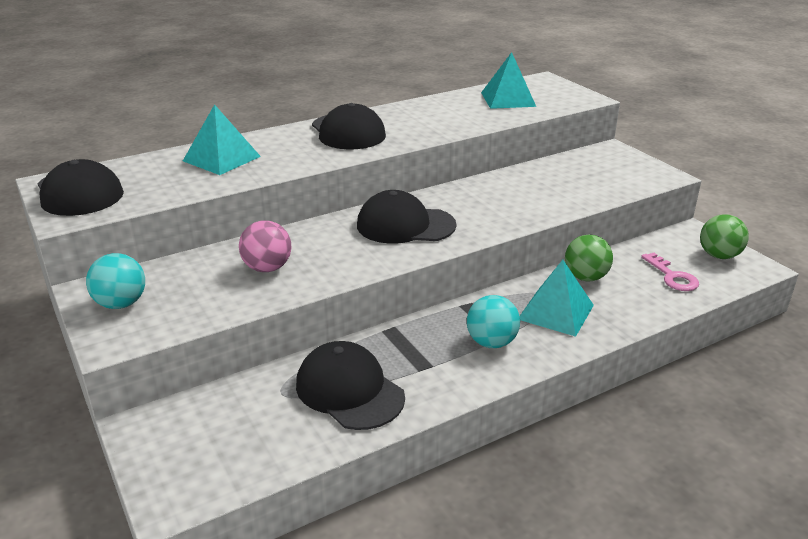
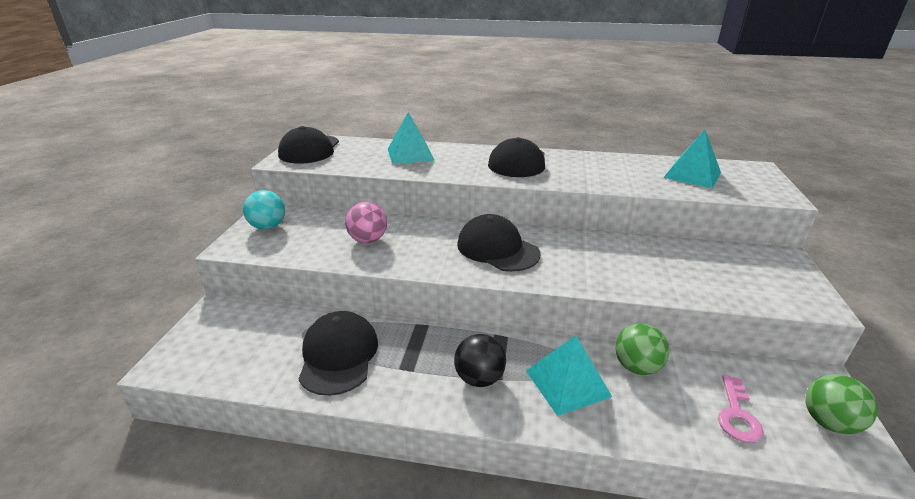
camera: 40 degrees right, 0 degrees up
(491, 342) = (479, 378): turquoise ball -> black ball

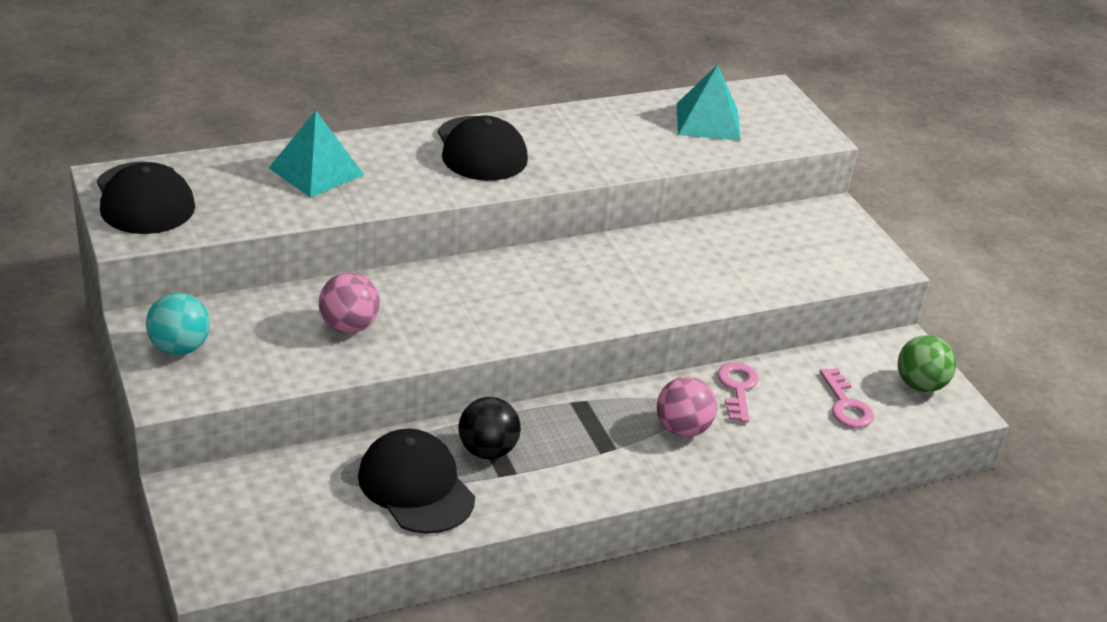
camera: 35 degrees left, 5 degrees up
(479, 378) = (592, 455): black ball -> black ball (487, 451)
(497, 249) = (525, 291): black cap -> none
(567, 383) = (682, 429): turquoise pyramid -> pink ball
(636, 367) = (737, 389): green ball -> pink key

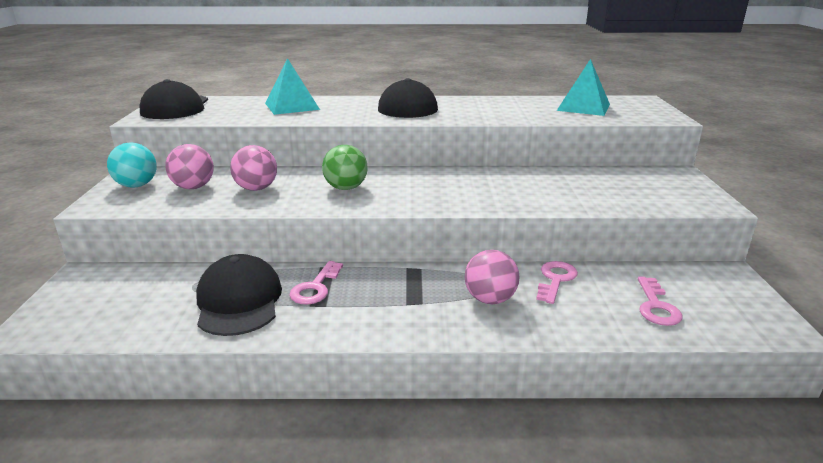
camera: 25 degrees right, 10 degrees down
(262, 338) = (193, 187): none -> pink ball
(487, 451) = (316, 287): black ball -> pink key
(920, 385) = (739, 303): green ball -> green ball (346, 188)

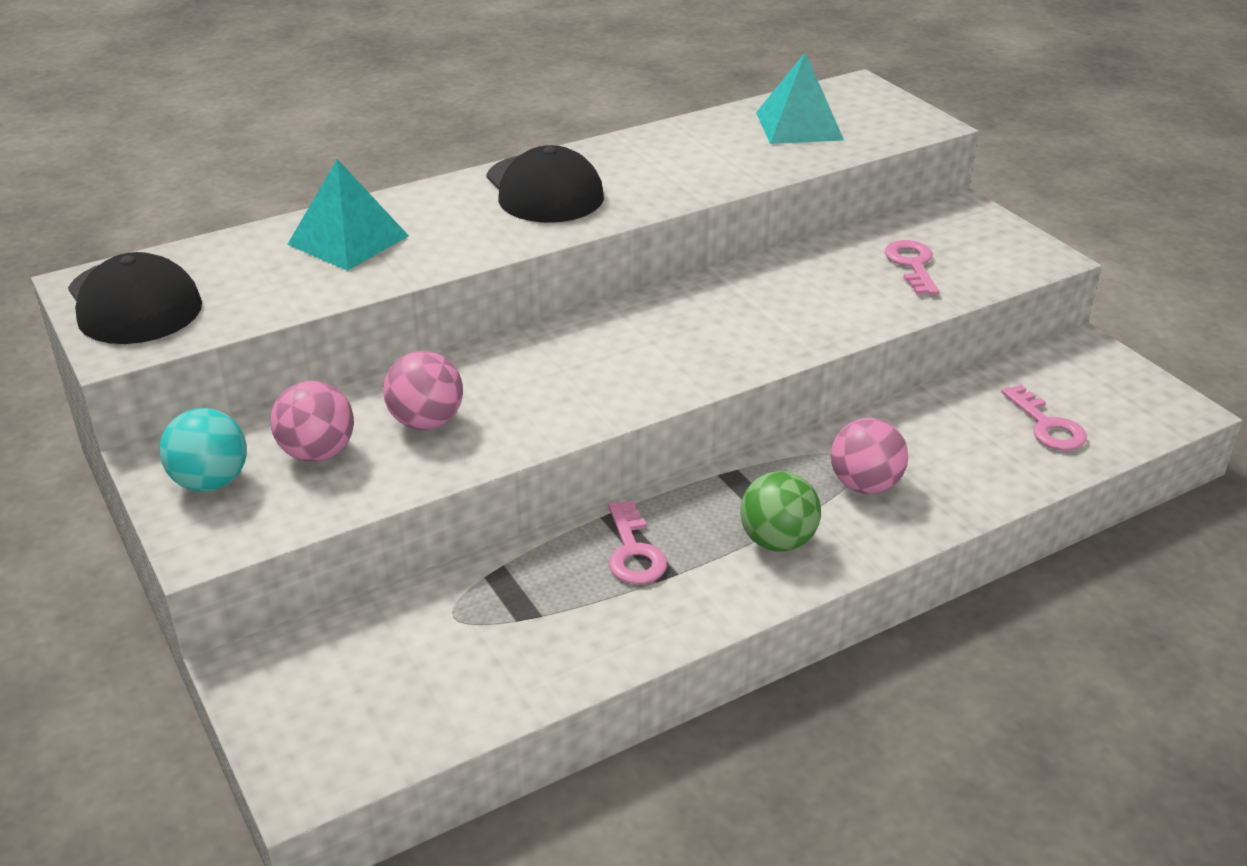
camera: 30 degrees left, 10 degrees up
(239, 301) = (554, 613): black cap -> none
(346, 188) = (563, 376): green ball -> green ball (777, 541)
(555, 280) = (913, 427): pink key -> pink key (912, 265)

